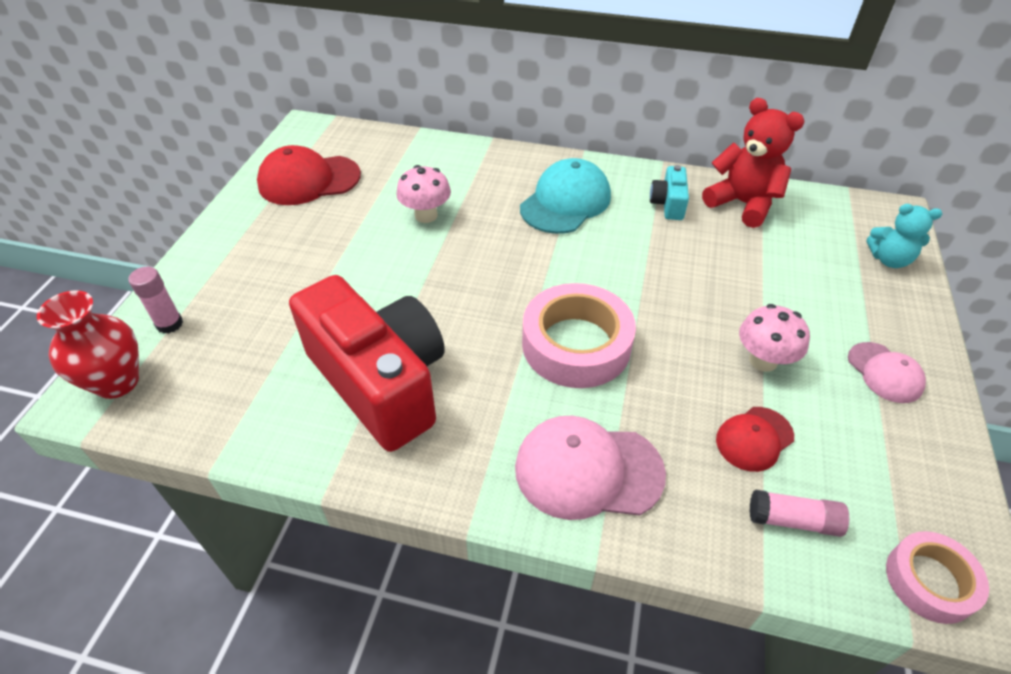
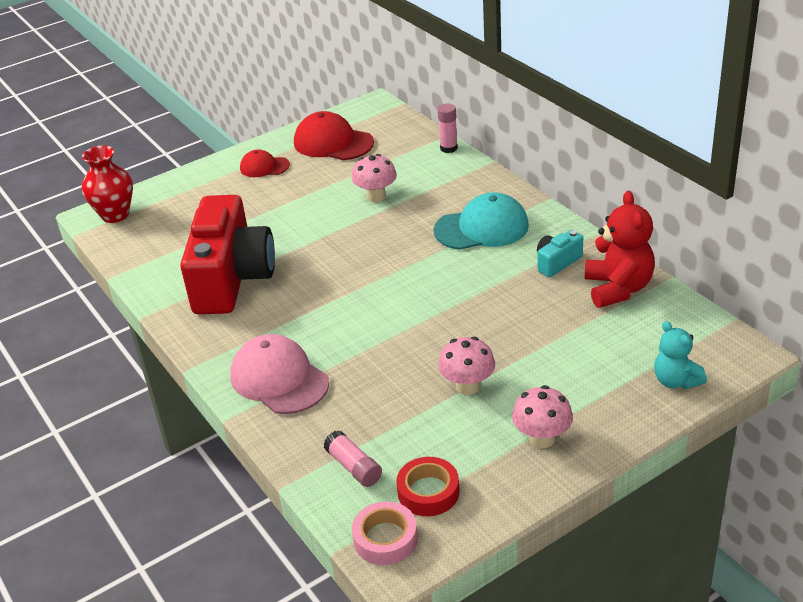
camera: 45 degrees right, 10 degrees down
(169, 324) = (167, 196): pink glue stick -> pink glue stick (448, 148)
(576, 344) = (363, 315): pink tape -> none
(754, 439) = (394, 420): red cap -> red cap (264, 167)
(884, 372) = (542, 438): pink cap -> pink mushroom
(887, 496) = (428, 492): none -> red tape

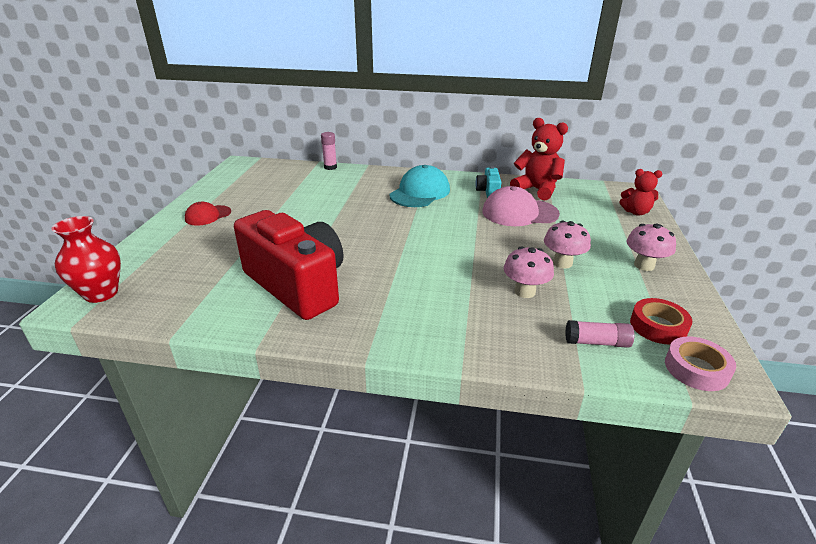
camera: 50 degrees left, 5 degrees down
(279, 379) = (450, 324): pink cap -> pink cap (519, 213)
(333, 143) = (243, 187): red cap -> none
(376, 196) = (325, 202): pink mushroom -> pink mushroom (525, 291)
(676, 381) = (636, 212): turquoise teddy bear -> red teddy bear

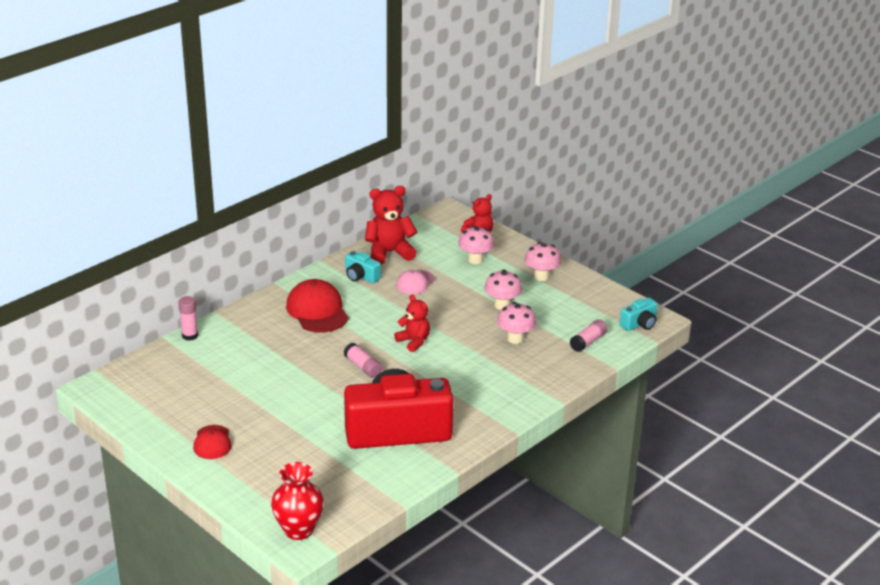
camera: 55 degrees left, 0 degrees up
(372, 235) = (363, 367): none -> pink glue stick
(420, 192) = (317, 311): turquoise cap -> red cap
(439, 242) = (414, 341): none -> red teddy bear
(519, 213) = (415, 282): pink cap -> pink cap, size x0.58
(599, 225) = (475, 260): none -> pink mushroom
(658, 326) = (598, 312): red tape -> none
(696, 369) = (639, 324): pink tape -> turquoise camera

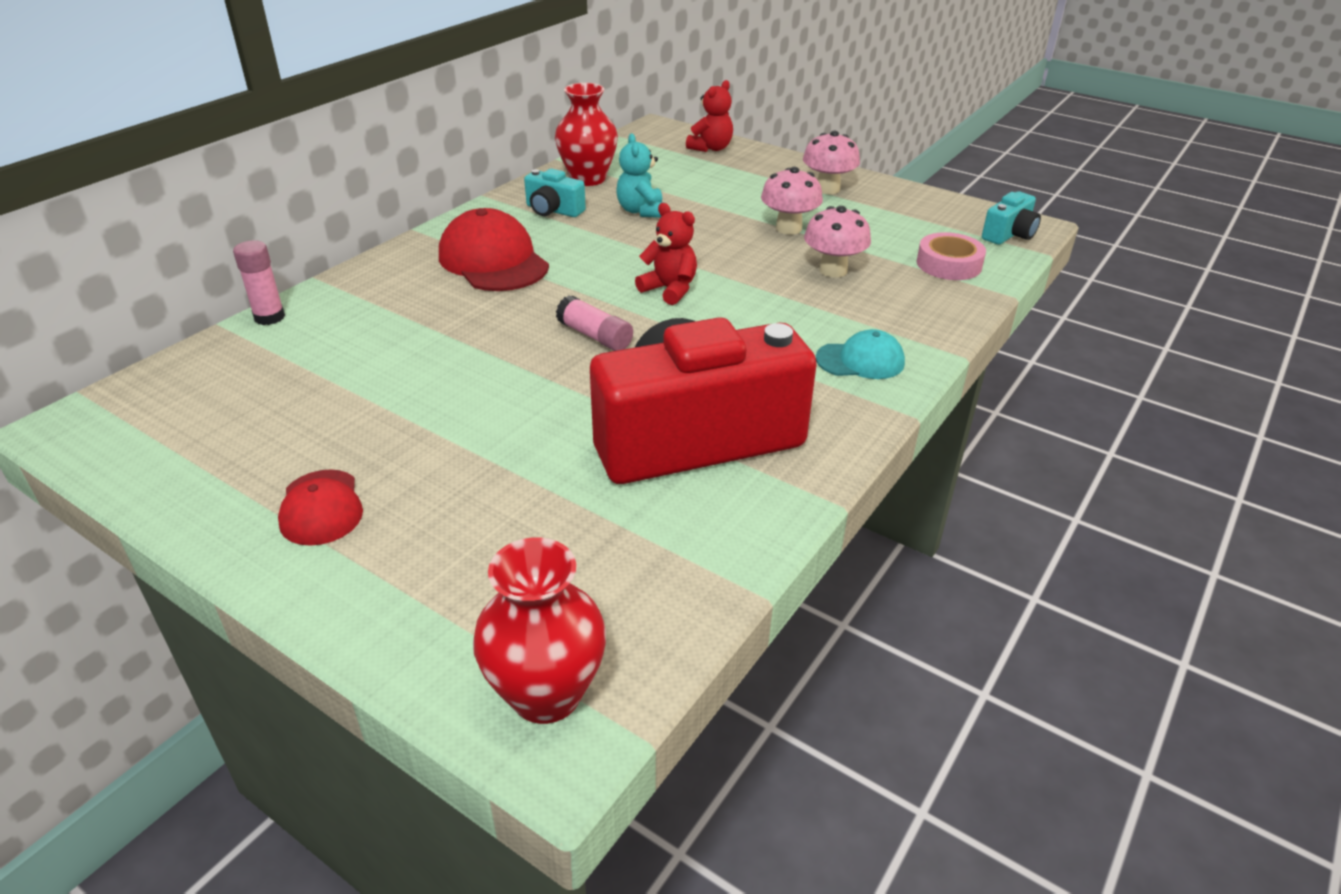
camera: 10 degrees left, 5 degrees up
(389, 253) = (588, 179): red teddy bear -> red vase
(415, 282) = (641, 211): pink cap -> turquoise teddy bear
(475, 260) = (720, 177): pink mushroom -> none
(503, 398) = (860, 360): none -> turquoise cap
(588, 342) = (949, 264): pink glue stick -> pink tape

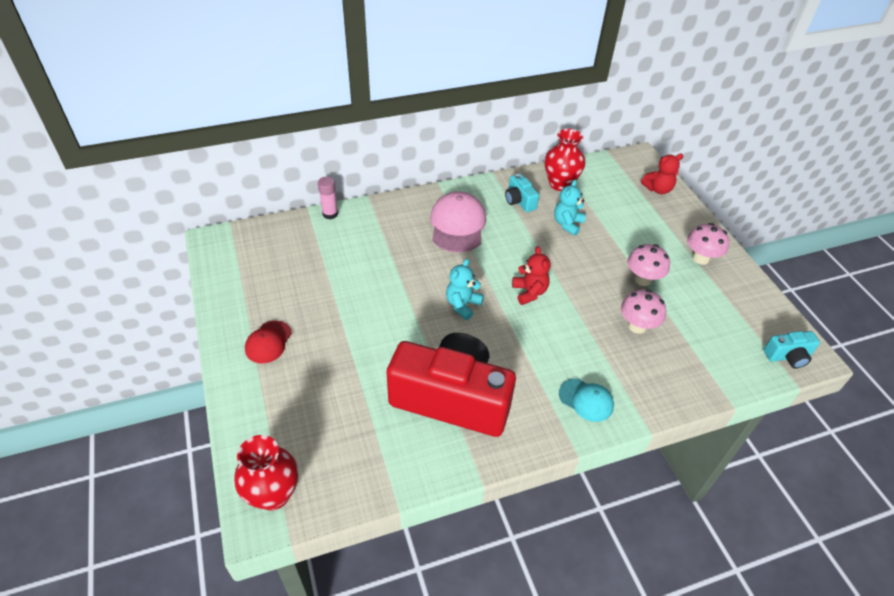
camera: 35 degrees right, 10 degrees up
(493, 261) = (457, 225): red cap -> pink cap
(595, 336) = (462, 305): pink glue stick -> turquoise teddy bear
(949, 264) = (717, 359): pink tape -> none

